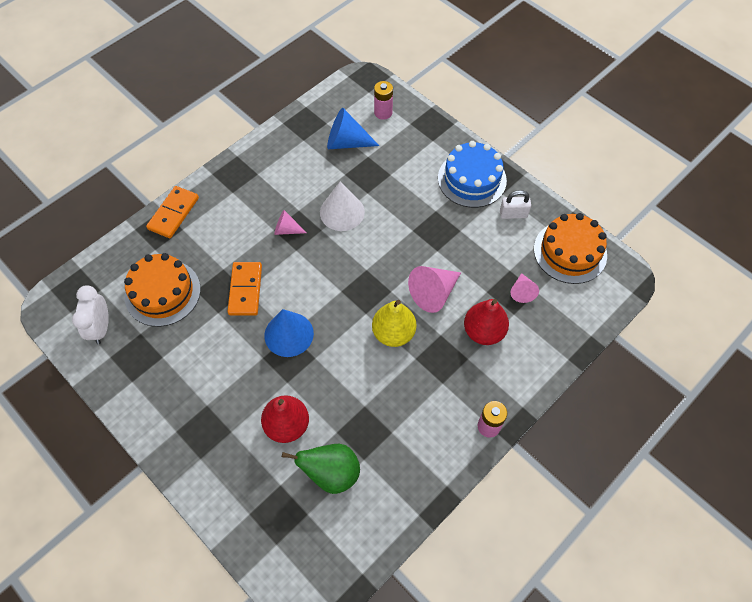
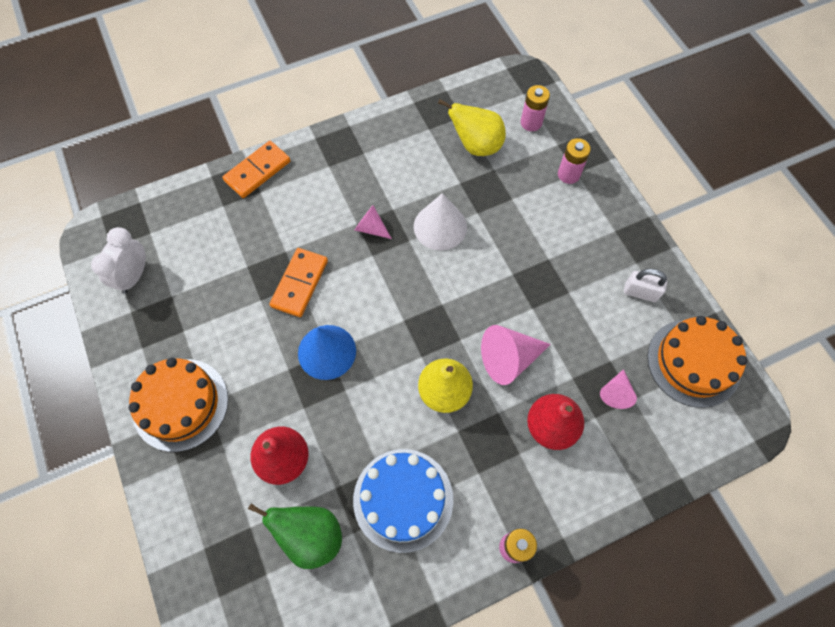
camera: 20 degrees right, 5 degrees up
(162, 292) = (212, 257): orange cake -> orange cake (180, 404)
(346, 142) = (476, 146): blue cone -> yellow pear
(427, 143) = (568, 174): none -> pink battery
(472, 179) = (606, 234): blue cake -> blue cake (403, 499)

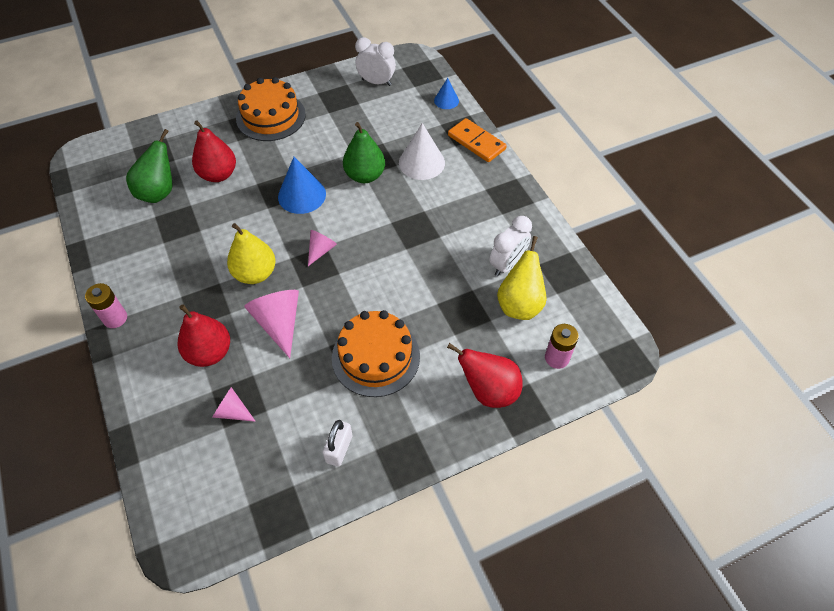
camera: 90 degrees right, 10 degrees down
(182, 199) = (446, 100): none -> blue cone
(300, 284) = (365, 175): orange domino -> green pear
(371, 228) = (419, 221): pink cone -> pink cone (321, 250)
(403, 499) = (171, 246): blue cake -> none
(429, 152) = (507, 264): none -> white clock
(440, 226) = (421, 272): white cone -> white cone (421, 162)
(568, 174) = (488, 391): pink battery -> red pear
(693, 362) = (253, 493): orange cake -> orange cake (376, 356)

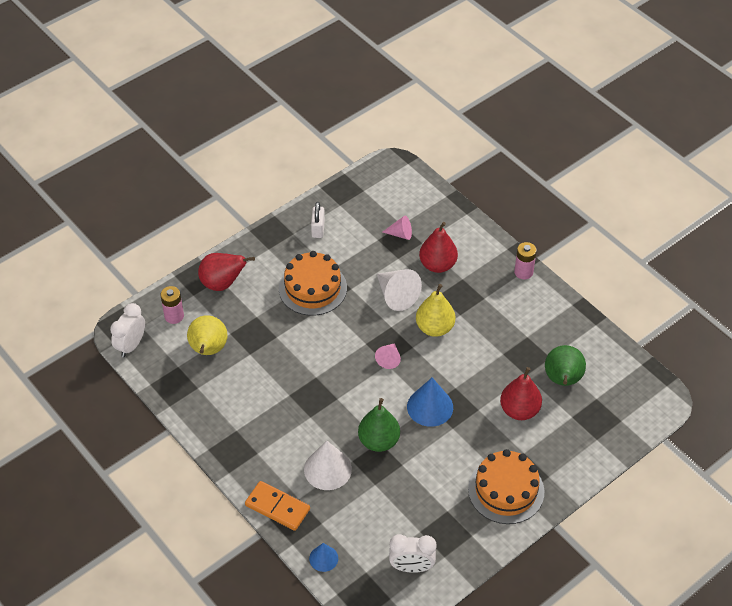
camera: 165 degrees right, 5 degrees down
(279, 323) = (396, 295): pink cone -> white cone
(507, 264) = (224, 381): white clock -> white clock (131, 345)

